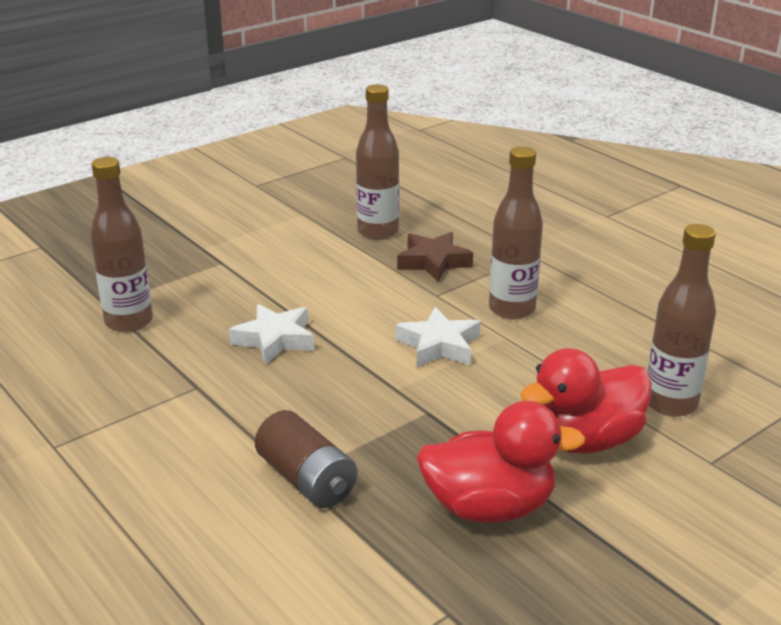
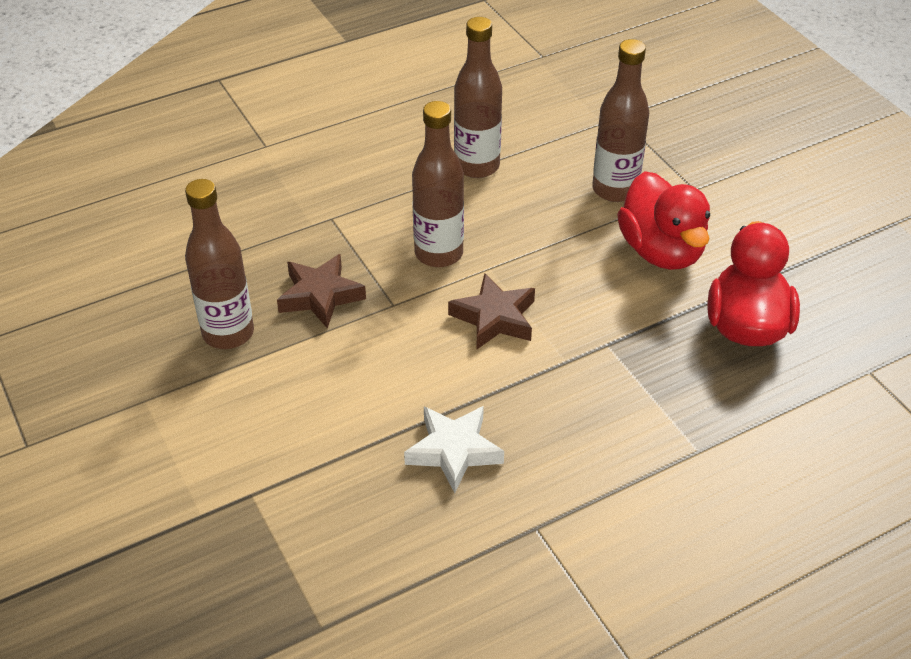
camera: 80 degrees left, 15 degrees up
(129, 322) = (378, 598): brown bottle -> brown bottle (477, 166)
(307, 480) = (704, 443): brown battery -> none
(439, 345) = (495, 318): white star -> brown star

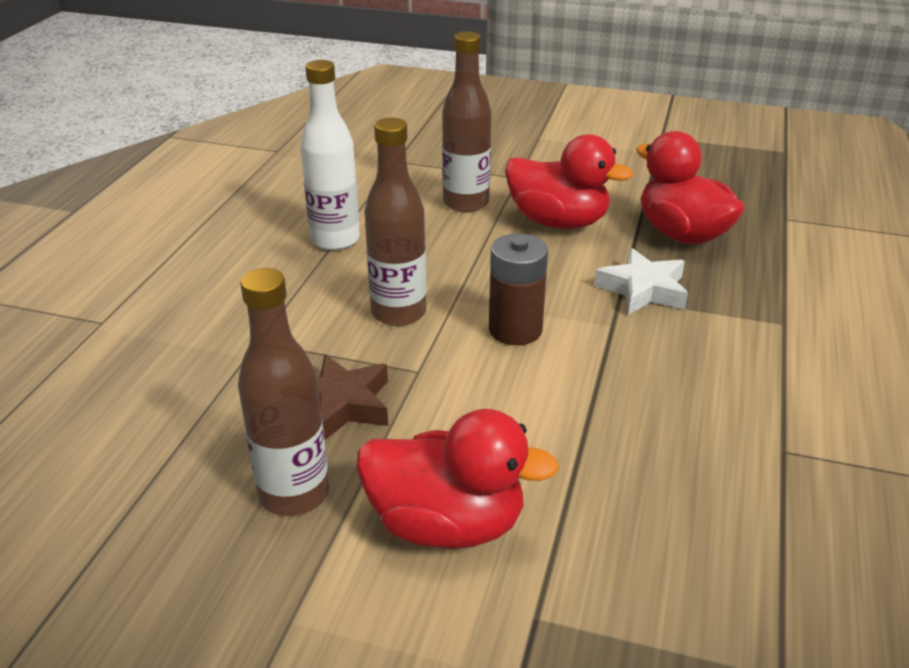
camera: 45 degrees left, 10 degrees down
(277, 410) = (446, 524): none -> red duck
(454, 451) = (641, 442): white star -> white star (643, 289)
(477, 166) = (335, 240): brown bottle -> white bottle
(495, 318) = (515, 330): brown star -> brown battery

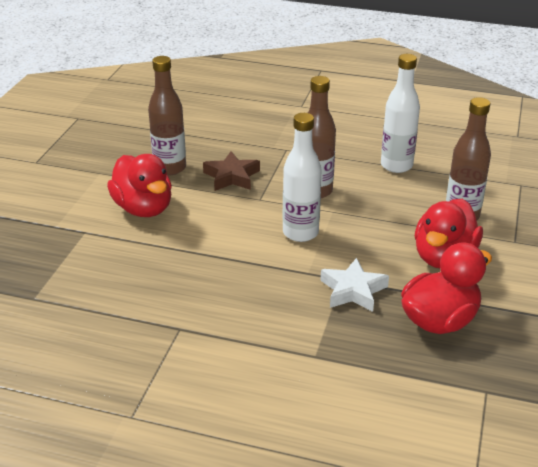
camera: 90 degrees right, 0 degrees up
(446, 524) = (143, 208): red duck -> red duck turned 45 degrees counterclockwise
(515, 330) = (300, 233): brown battery -> white bottle

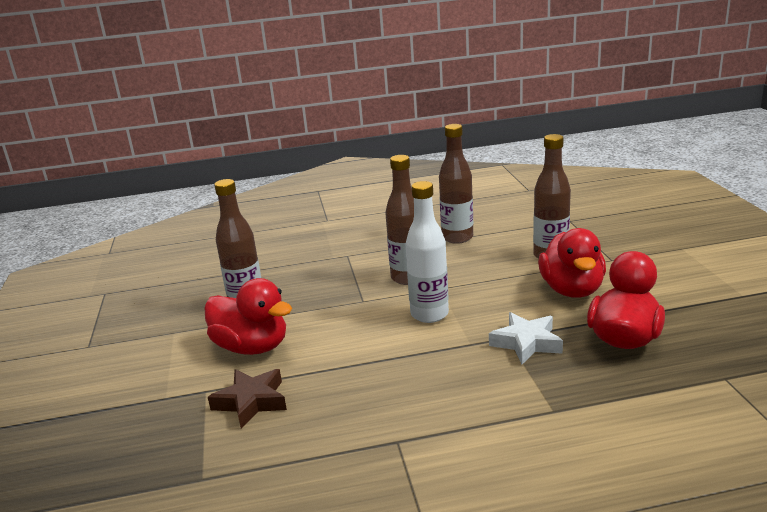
camera: 25 degrees left, 10 degrees down
(231, 176) = (317, 292): brown star -> brown star (251, 402)
(396, 165) = (457, 238): white bottle -> brown bottle

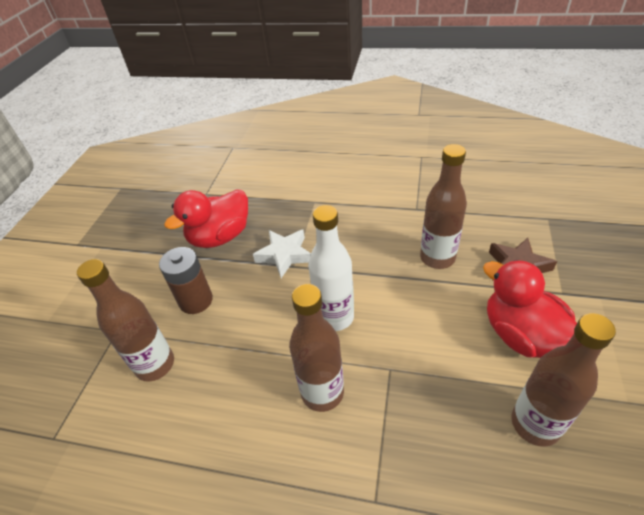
camera: 155 degrees left, 20 degrees up
(457, 238) = (207, 469): brown bottle -> brown bottle (437, 258)
(572, 290) = (196, 300): red duck -> brown battery

